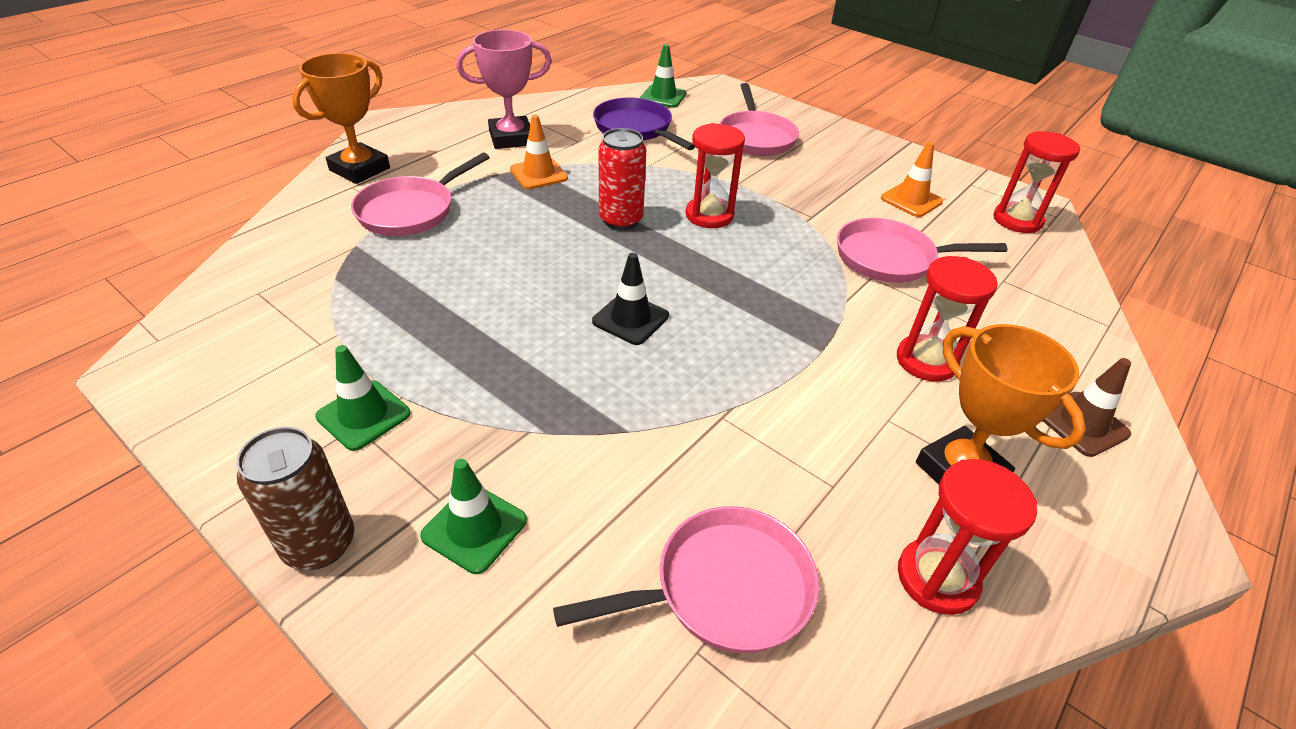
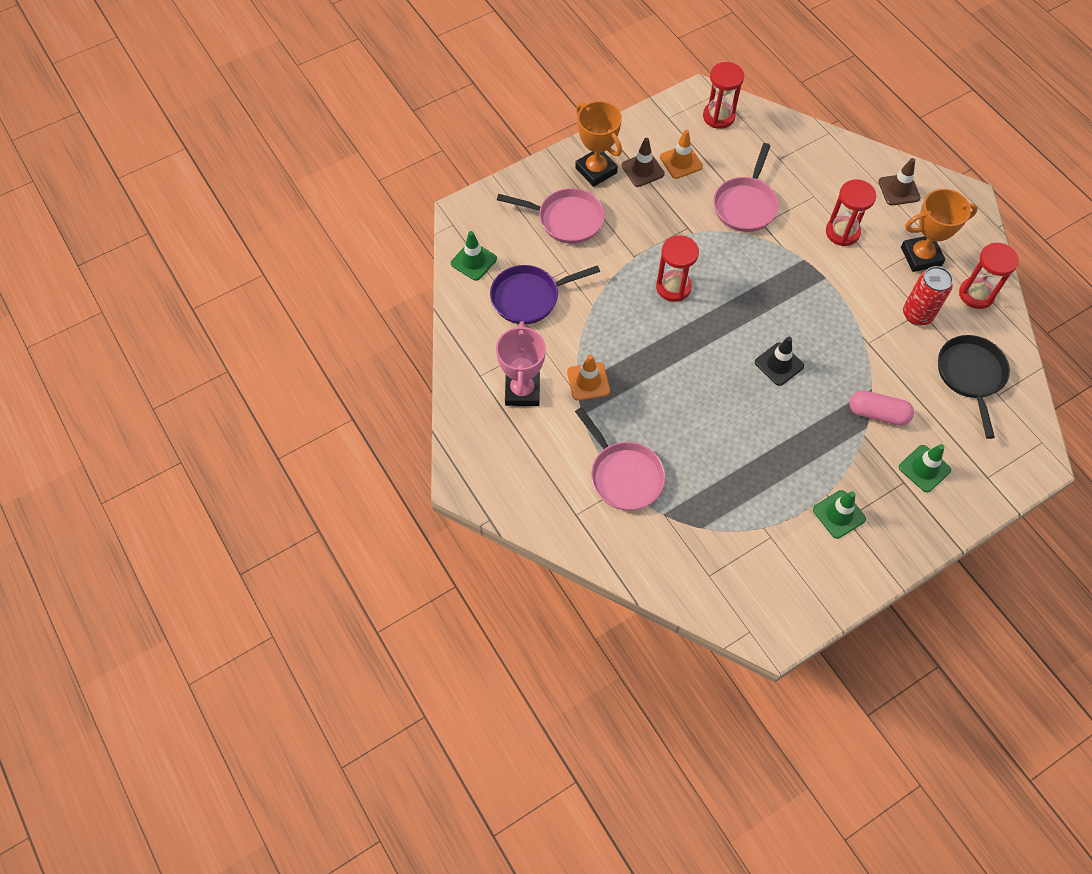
camera: 70 degrees left, 20 degrees up
(319, 544) = (924, 536): brown can -> none
(360, 169) = (548, 508): orange trophy -> orange trophy (596, 170)
(578, 445) = (878, 414): none -> pink capsule
(621, 220) = (667, 342): red can -> red can (917, 314)
(723, 588) = (970, 376): pink pan -> black pan
(871, 175) = (642, 170): none -> brown traffic cone

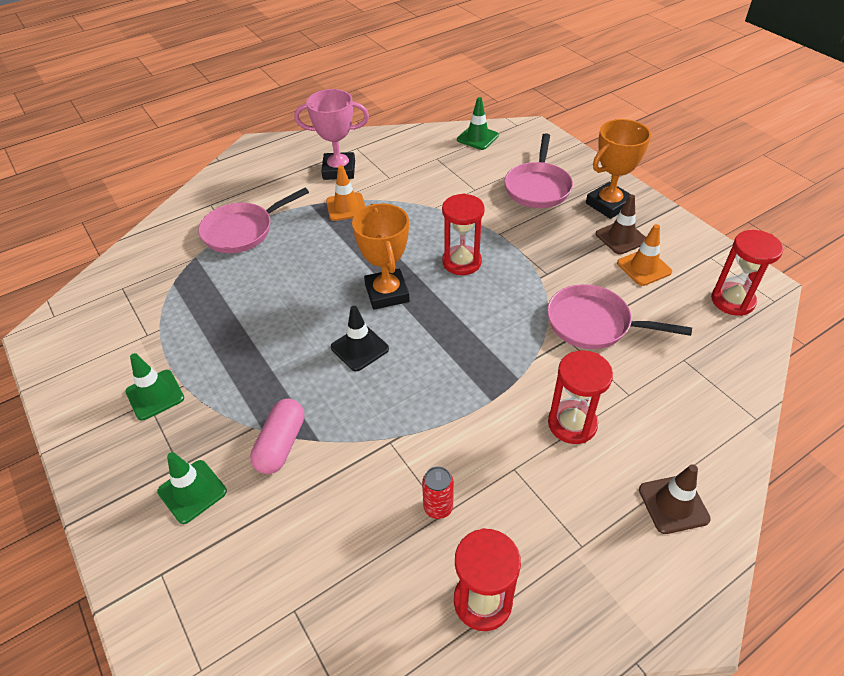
camera: 90 degrees right, 15 degrees down
(529, 297) = (440, 169): purple pan -> none
(917, 314) = (438, 507): red can -> red can, size x0.62
(921, 256) = (546, 523): orange trophy -> orange trophy (387, 293)
(970, 376) = (330, 571): black pan -> none

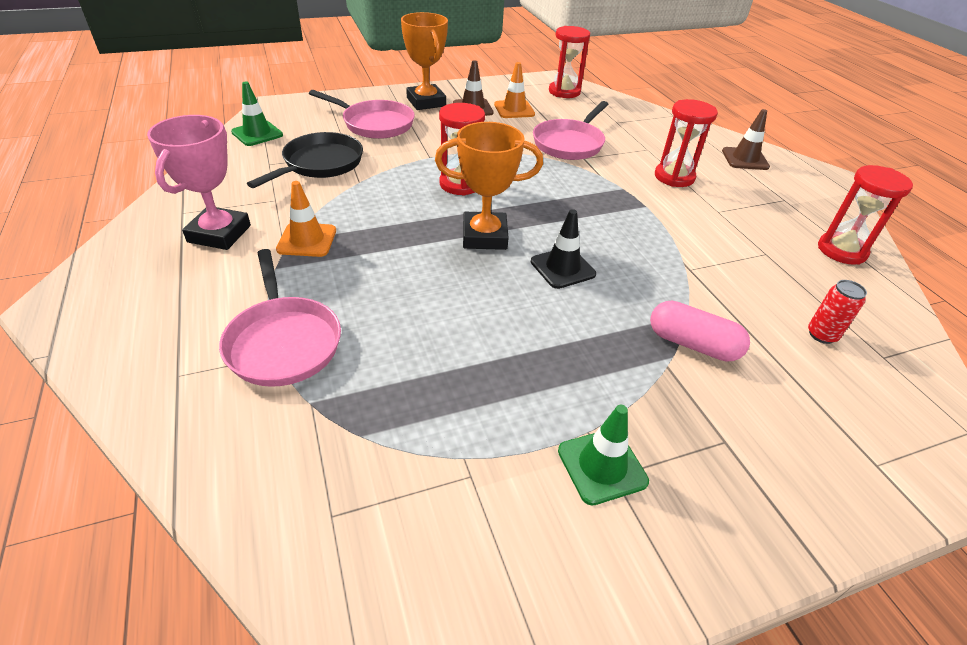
camera: 80 degrees left, 5 degrees down
(192, 491) = (762, 429): green traffic cone -> none
(438, 507) = (760, 255): red can -> red can (821, 335)
(449, 180) = (320, 164): none -> black pan

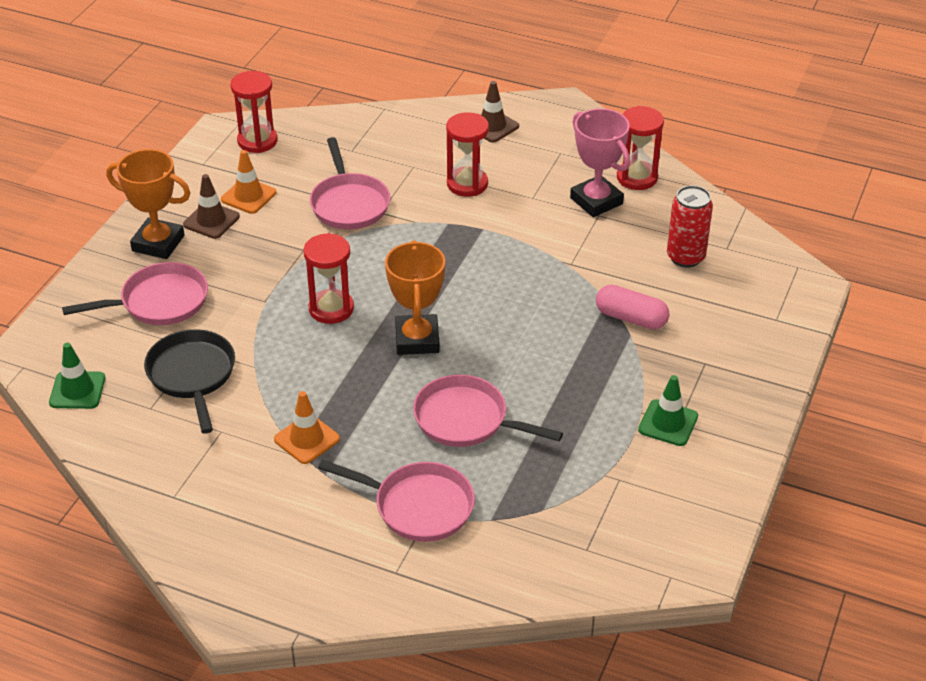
camera: 45 degrees left, 0 degrees up
(219, 234) = (236, 486): pink trophy -> pink trophy (596, 201)
(427, 312) = (466, 420): none -> pink pan
(484, 236) = (417, 339): orange trophy -> orange trophy turned 45 degrees counterclockwise
(562, 268) = (498, 324): black traffic cone -> none
(692, 344) = (631, 318): pink capsule -> pink capsule turned 45 degrees clockwise
(821, 335) = (685, 257): red can -> red can, size x1.61

